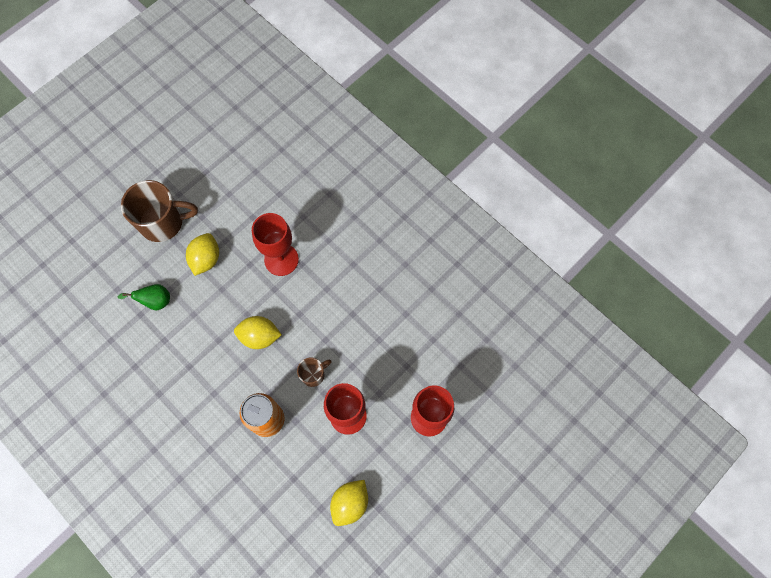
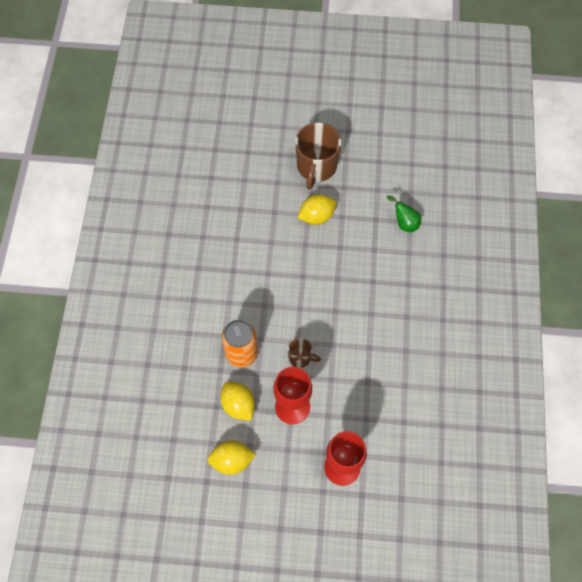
camera: 50 degrees right, 5 degrees down
(155, 301) = (258, 210): green pear -> green pear (404, 223)
(163, 222) = (316, 167): brown mug -> brown mug turned 60 degrees clockwise
(259, 336) = (295, 298): yellow lemon -> yellow lemon (238, 405)
(281, 259) = (363, 265): red goblet -> none

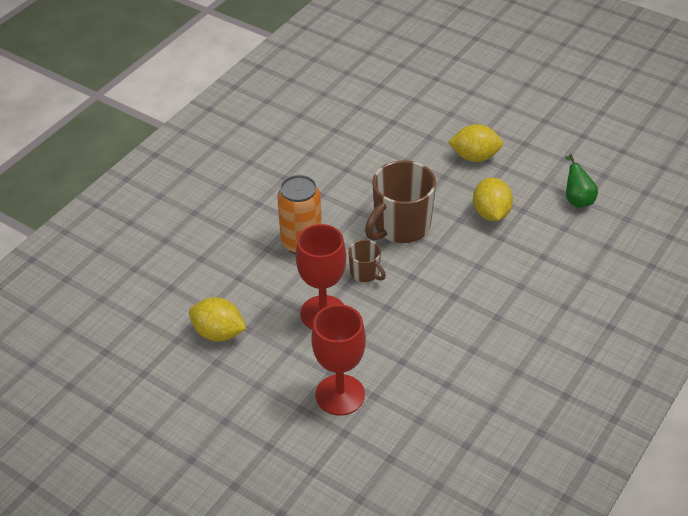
camera: 30 degrees right, 20 degrees down
(238, 405) = (264, 286): yellow lemon -> yellow lemon (491, 213)
(316, 167) = (504, 116): brown mug -> brown mug (401, 226)

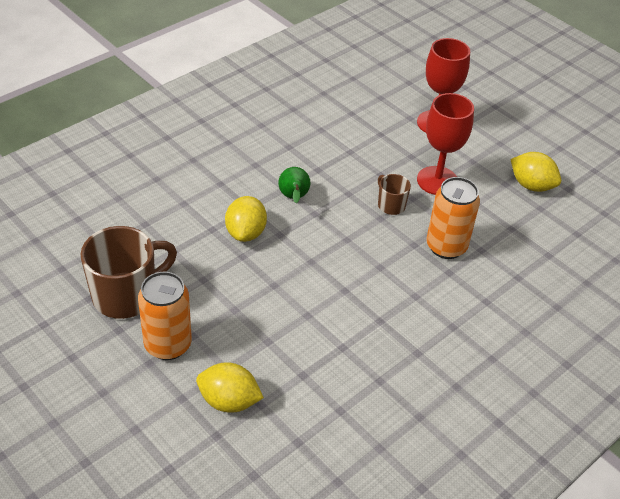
camera: 170 degrees left, 0 degrees up
(401, 226) = (342, 240): brown mug -> brown mug (126, 295)
(475, 157) = (228, 300): yellow lemon -> yellow lemon (229, 401)
(501, 118) = (168, 345): none -> orange can
(577, 199) = (151, 227): green pear -> green pear (294, 198)

